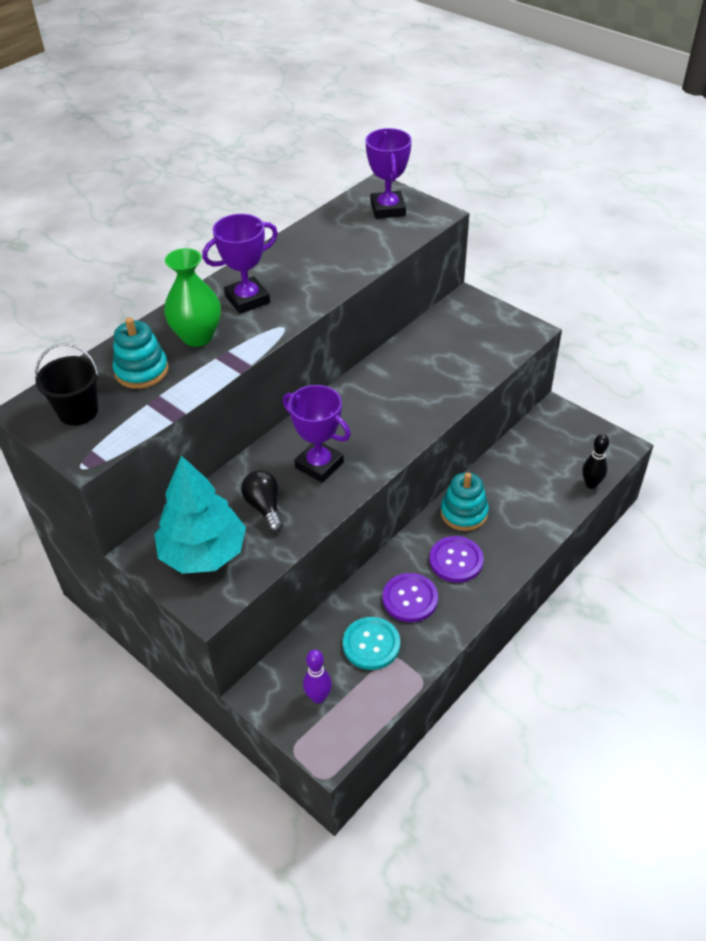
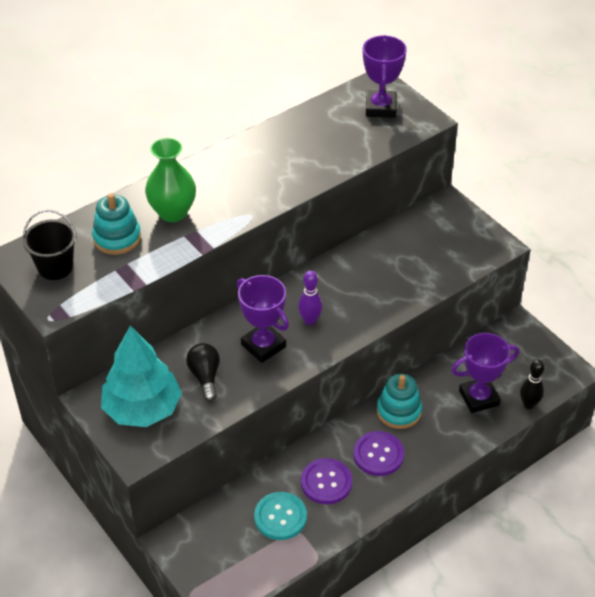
camera: 10 degrees right, 0 degrees up
(247, 299) = (226, 182): purple trophy -> purple trophy (479, 398)
(318, 697) = (222, 554): purple bowling pin -> purple bowling pin (310, 320)

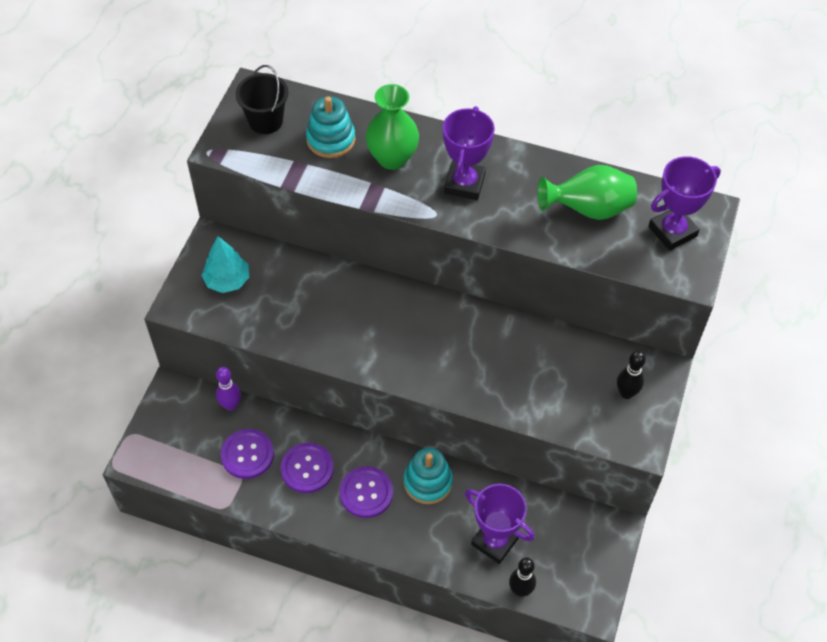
camera: 55 degrees right, 10 degrees up
(142, 409) = (227, 280): turquoise tree -> turquoise tree, size x0.61
(205, 377) = (292, 303): black light bulb -> none
(263, 346) = (359, 324): purple trophy -> purple trophy (464, 184)
(280, 517) = (247, 454): turquoise button -> purple button
(310, 320) = (415, 342): purple bowling pin -> purple bowling pin (231, 405)
(323, 136) = (588, 209): none -> green vase
(451, 230) = (626, 393): none -> black bowling pin

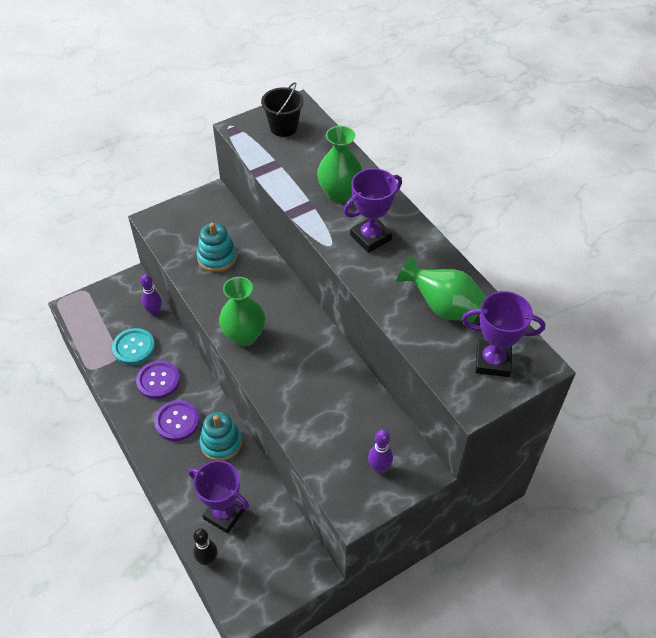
camera: 40 degrees right, 5 degrees down
(227, 280) = (196, 223): turquoise tree -> none
(247, 454) = (133, 347): purple button -> turquoise button
(331, 139) = (312, 160): turquoise stacking toy -> turquoise stacking toy (217, 257)
(394, 360) = (244, 336): none -> green vase
(494, 541) = (224, 514): purple trophy -> purple trophy turned 45 degrees counterclockwise
(626, 393) = (379, 468): black bowling pin -> purple bowling pin

